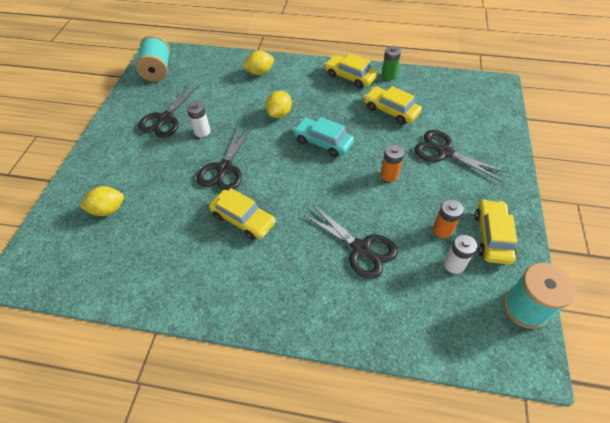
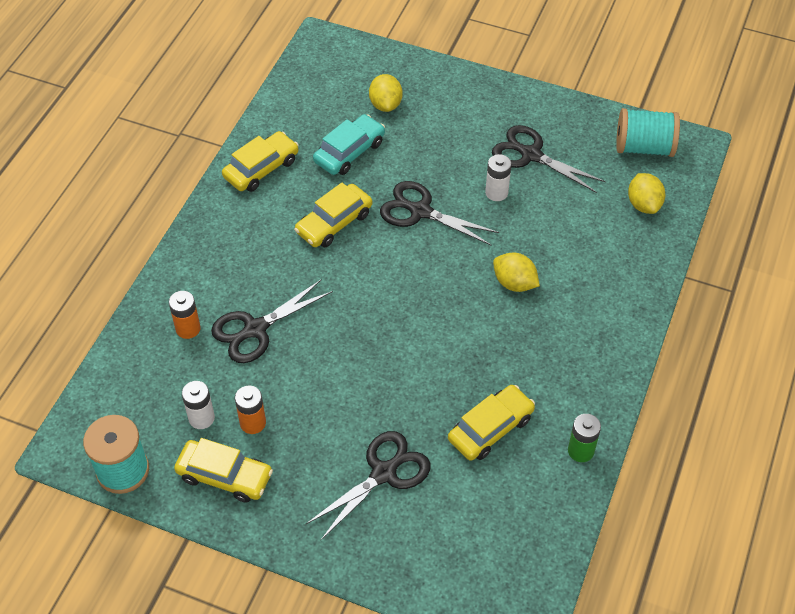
camera: 100 degrees right, 0 degrees up
(260, 72) = (619, 271): yellow lemon -> yellow lemon (643, 204)
(323, 142) = (442, 325): turquoise car -> turquoise car (349, 152)
(350, 77) = (587, 392): yellow car -> yellow car (261, 168)
(389, 175) = (359, 389): orange battery -> orange battery (188, 328)

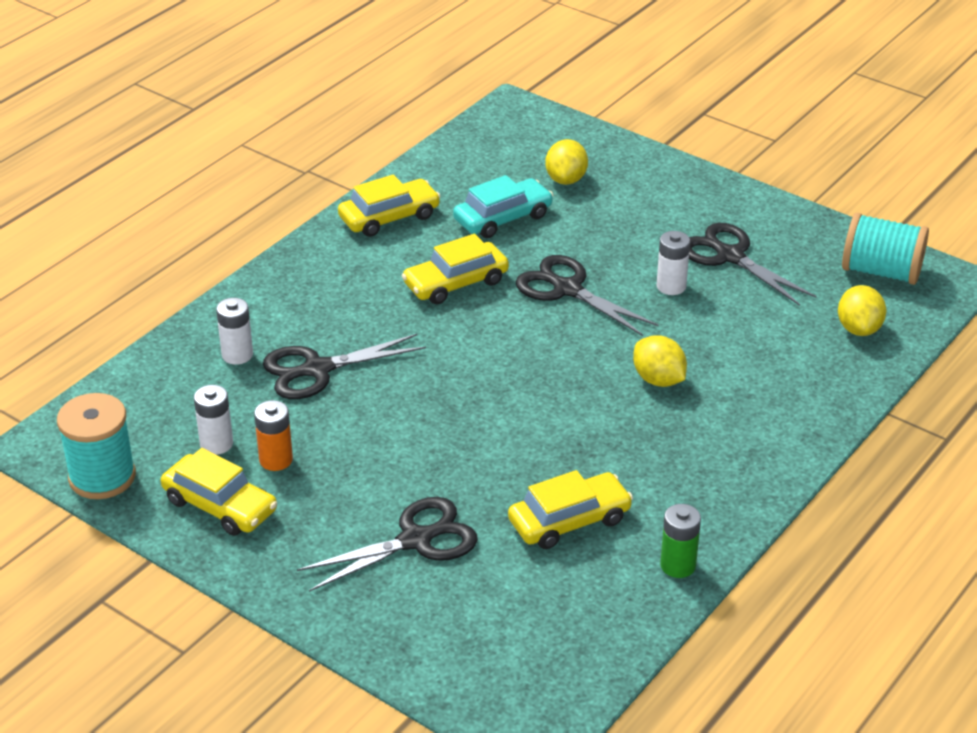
camera: 15 degrees right, 15 degrees down
(188, 328) = (237, 355): orange battery -> white battery

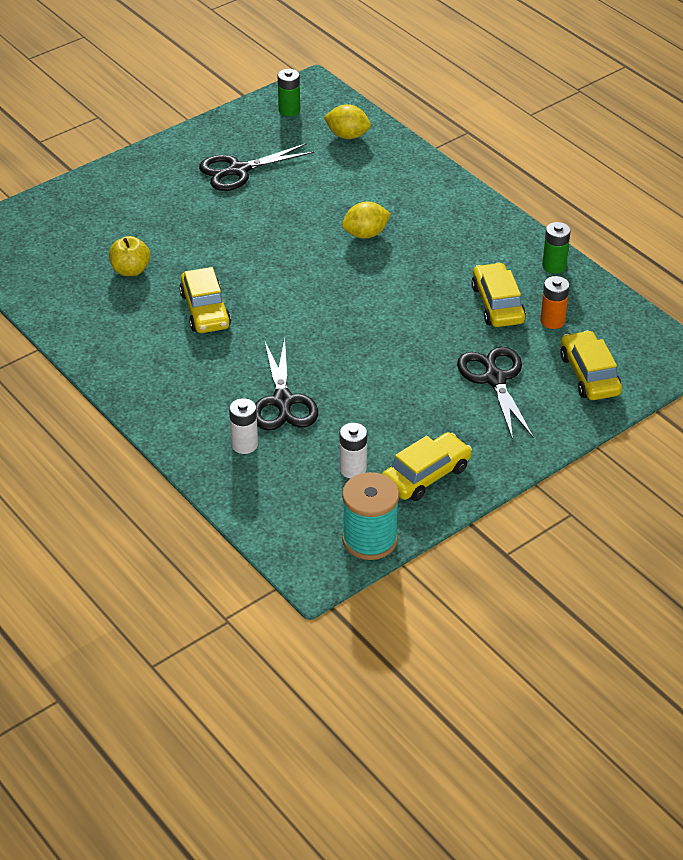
camera: 75 degrees left, 5 degrees up
(276, 460) = (384, 438): orange battery -> orange battery (552, 321)
(389, 217) = (95, 332): yellow car -> yellow car (589, 374)
(503, 218) = (130, 270): turquoise car -> yellow apple
(566, 179) = (95, 227): yellow lemon -> none
(567, 289) = (241, 255): black scissors -> none
(671, 286) = (261, 205): white battery -> none
(881, 271) = (289, 110): turquoise spool -> green battery

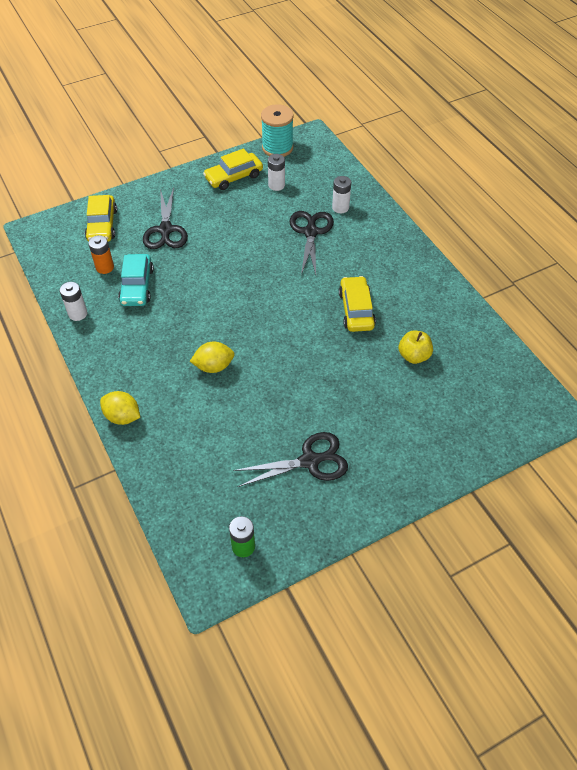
camera: 170 degrees left, 10 degrees up
(347, 135) = (193, 495): yellow lemon -> yellow lemon (122, 416)
(497, 304) = (137, 286): yellow car -> turquoise car
(554, 266) = (78, 314): green battery -> white battery

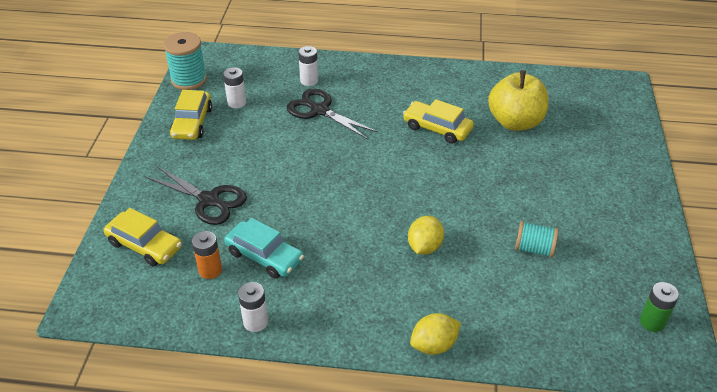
camera: 55 degrees left, 10 degrees down
(265, 434) = (533, 249): none -> turquoise spool
(310, 461) = (583, 234): black scissors -> none
(413, 356) = (515, 122): yellow apple -> yellow apple, size x1.77

